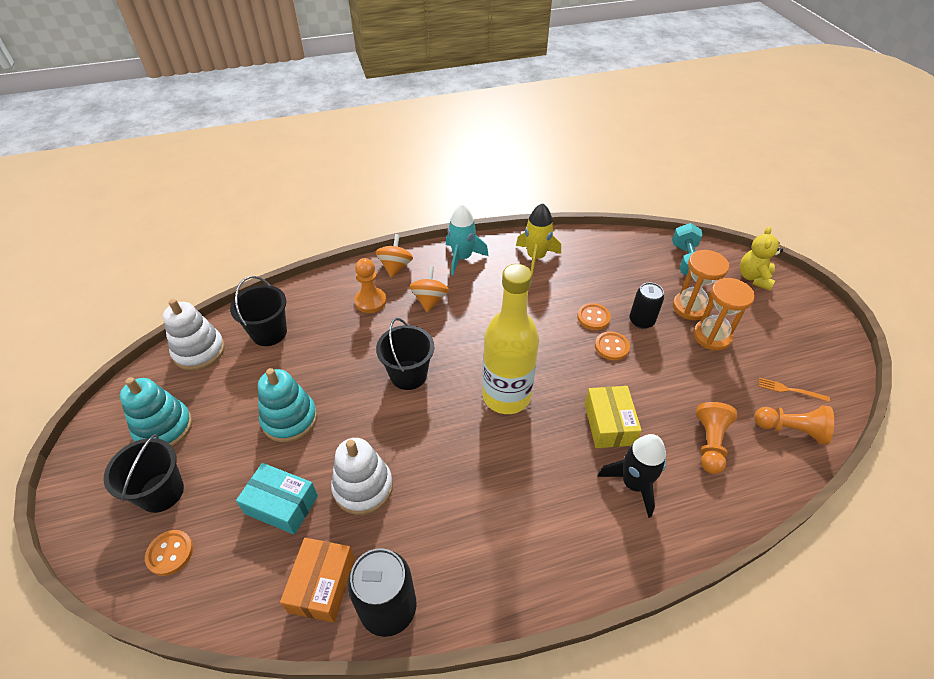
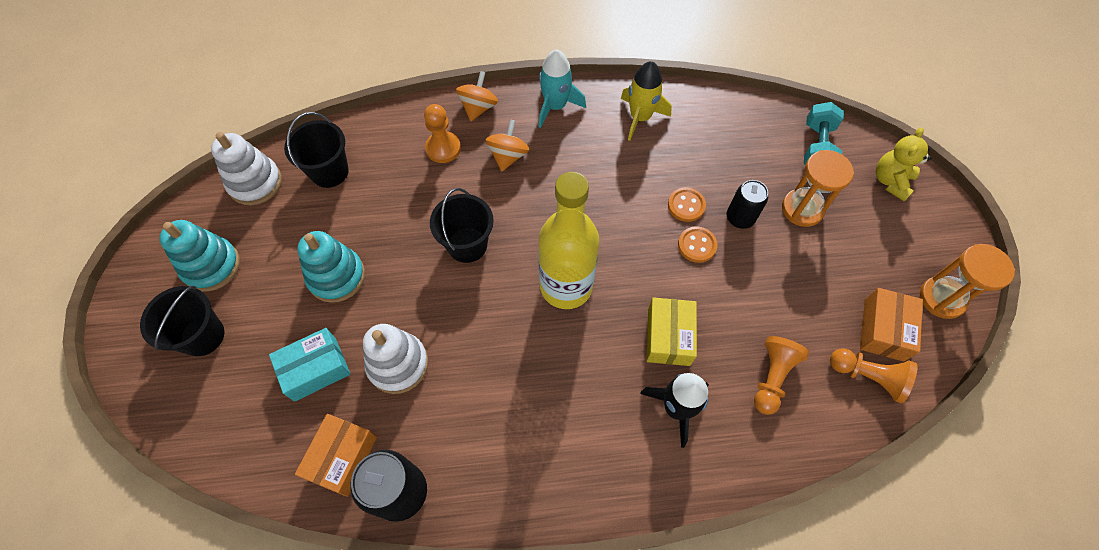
camera: 10 degrees right, 15 degrees up
(170, 553) = (205, 400): orange button -> none
(281, 505) = (315, 369): turquoise box -> turquoise box turned 60 degrees counterclockwise
(712, 336) = (815, 249): orange hourglass -> orange hourglass (941, 298)
(790, 390) = (883, 329): orange fork -> orange box

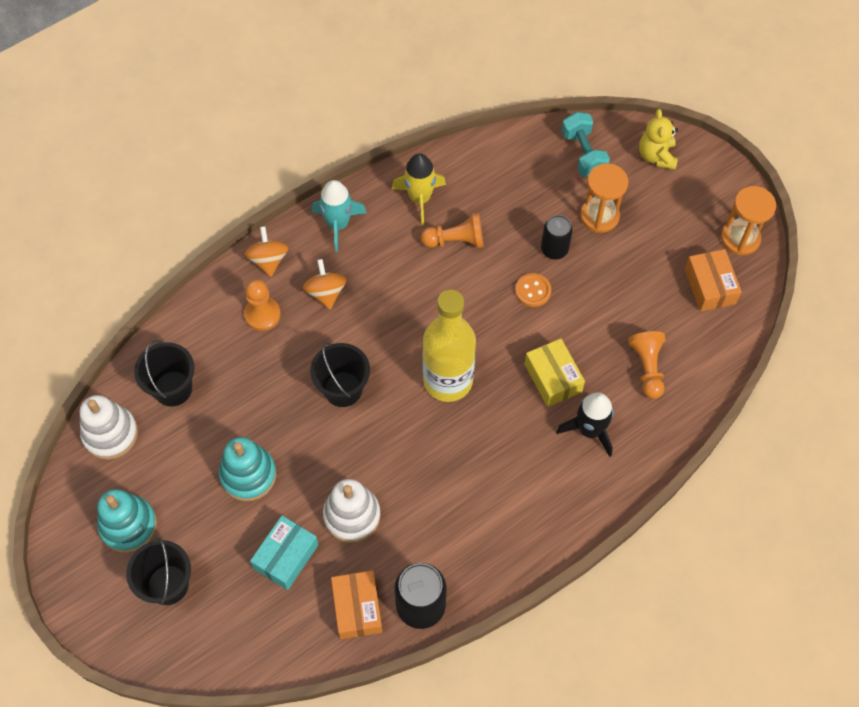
camera: 30 degrees left, 0 degrees up
(686, 205) = (505, 260): orange button -> none
(868, 376) = (715, 329): orange pawn -> orange pawn (455, 240)

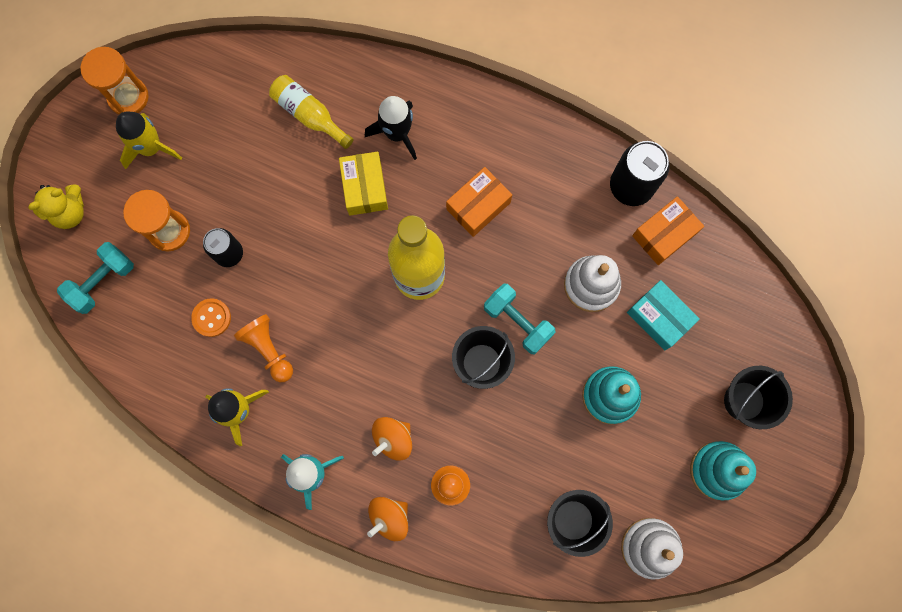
camera: 120 degrees left, 15 degrees up
(286, 556) = (659, 318): turquoise box -> turquoise box turned 45 degrees clockwise
(358, 436) = (517, 322): none -> turquoise dumbbell
(533, 291) = (285, 250): orange button -> orange button (211, 318)
(553, 378) = (365, 188): yellow box -> yellow box turned 45 degrees counterclockwise
(647, 368) = (309, 115): orange pawn -> yellow bottle
(682, 235) = (151, 148): none -> yellow rocket
(709, 286) = (195, 100): orange box -> orange box (478, 206)

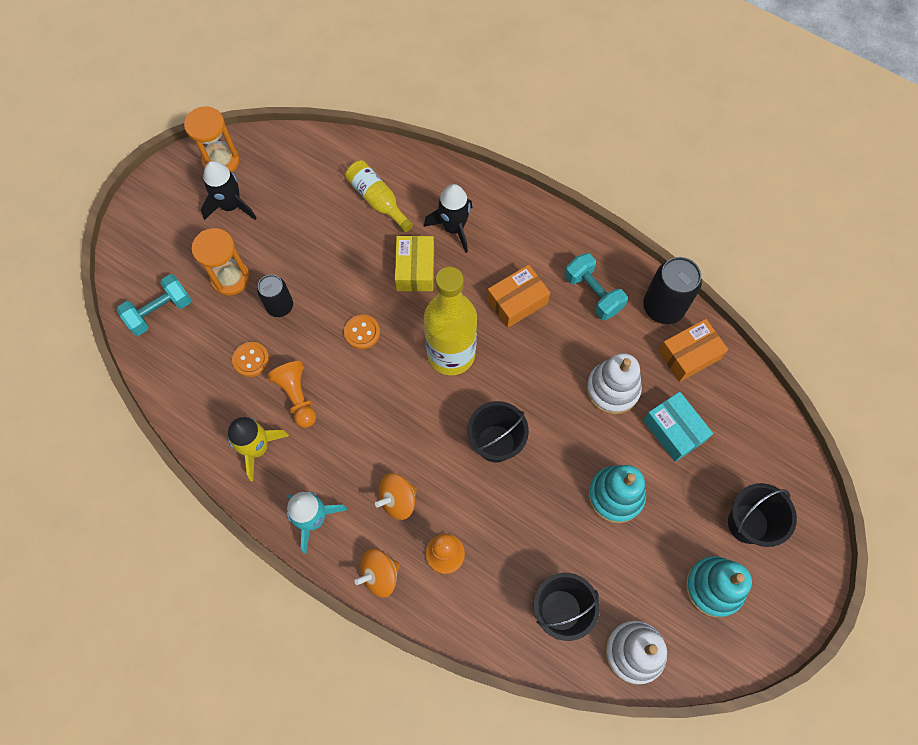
camera: 10 degrees right, 10 degrees down
(70, 212) = (146, 248): yellow teddy bear -> none
(151, 148) = (231, 206): yellow rocket -> black rocket
(322, 268) = (362, 332): none -> orange button
(517, 322) = (536, 411): turquoise dumbbell -> turquoise dumbbell (593, 294)

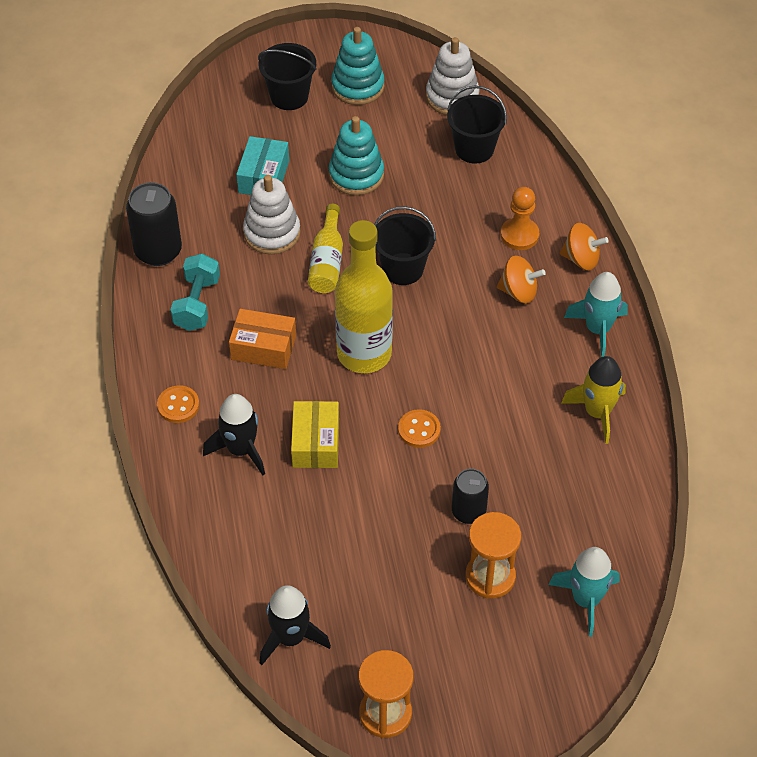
camera: 135 degrees left, 15 degrees down
(160, 312) = (586, 600): turquoise dumbbell -> turquoise rocket
(231, 206) = (422, 652): black rocket -> black rocket (291, 638)
(251, 360) = (538, 486): orange button -> orange button (178, 405)
(297, 397) = (526, 424): orange pawn -> none
(378, 200) = (277, 533): yellow bottle -> yellow bottle (327, 261)
(415, 269) = (315, 443): yellow box -> yellow box turned 45 degrees counterclockwise
(689, 355) = (186, 208): orange box -> none

